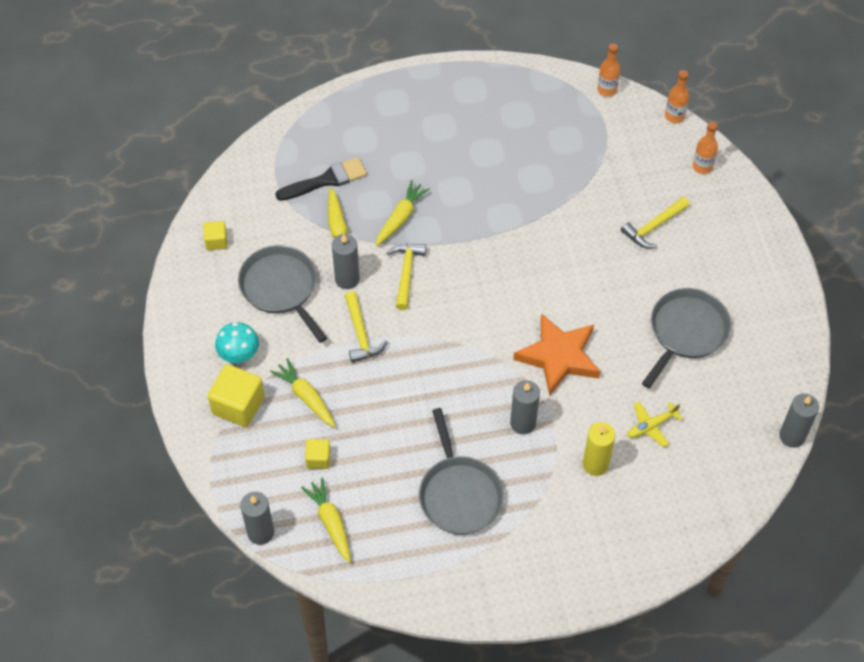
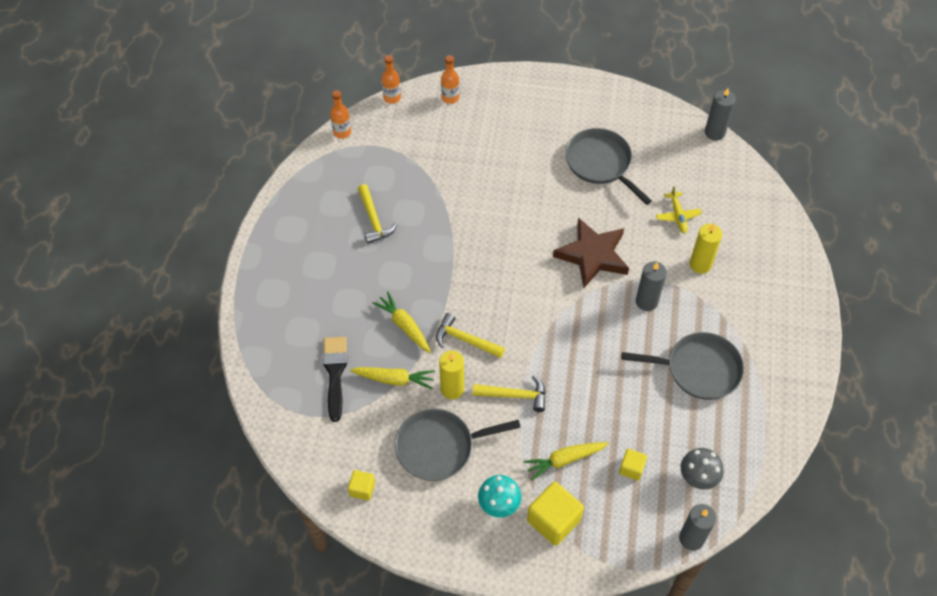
camera: 70 degrees left, 0 degrees up
(330, 523) = (698, 477): yellow carrot -> grey mushroom
(347, 279) = (452, 389): grey candle -> yellow candle
(558, 357) = (592, 255): orange star -> brown star
(653, 227) = (494, 149): yellow hammer -> yellow hammer (374, 220)

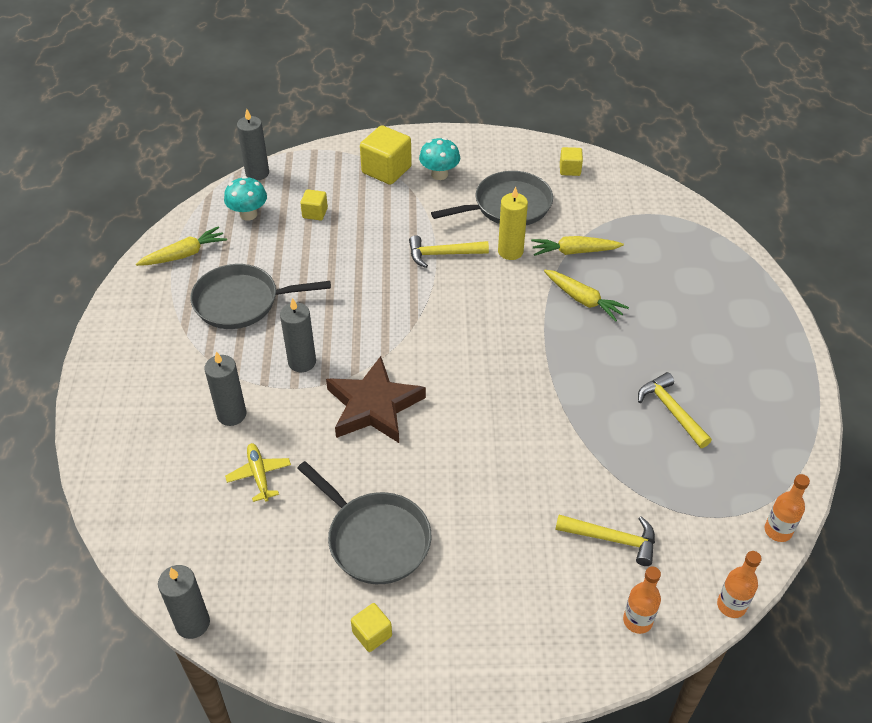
camera: 170 degrees right, 10 degrees down
(335, 373) = (638, 249): black brush -> none
(465, 340) = (510, 296): yellow hammer -> yellow hammer (612, 539)
(565, 460) = (382, 211): yellow carrot -> yellow carrot (184, 254)
(607, 112) = (372, 634): none -> yellow cube
(698, 477) = (248, 214): grey mushroom -> turquoise mushroom
(700, 264) = (231, 414): yellow candle -> grey candle

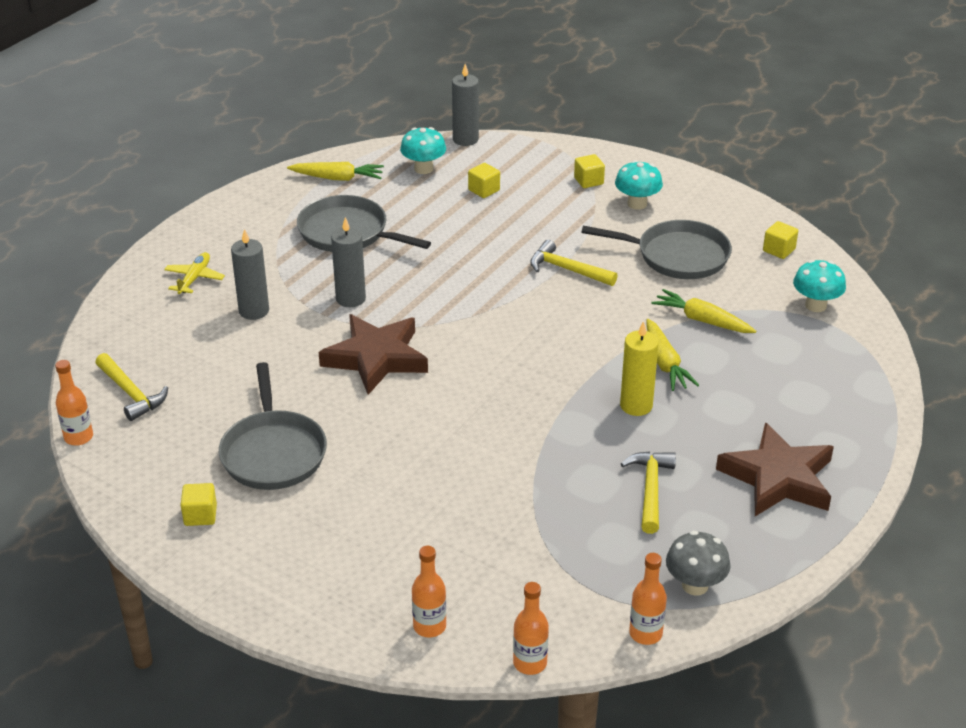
camera: 35 degrees right, 10 degrees down
(192, 623) = (78, 437): grey candle -> orange bottle
(259, 475) = (230, 363): yellow plane -> yellow plane (194, 278)
(386, 170) = (588, 181): yellow cube -> yellow cube, size x0.54
(510, 251) = (636, 294): yellow candle -> yellow candle (636, 405)
(612, 539) = (476, 557): yellow hammer -> yellow hammer (131, 393)
(634, 203) = (815, 305): none -> turquoise mushroom
(739, 354) = (778, 478): none -> brown star
(770, 472) = (695, 585): none -> grey mushroom

